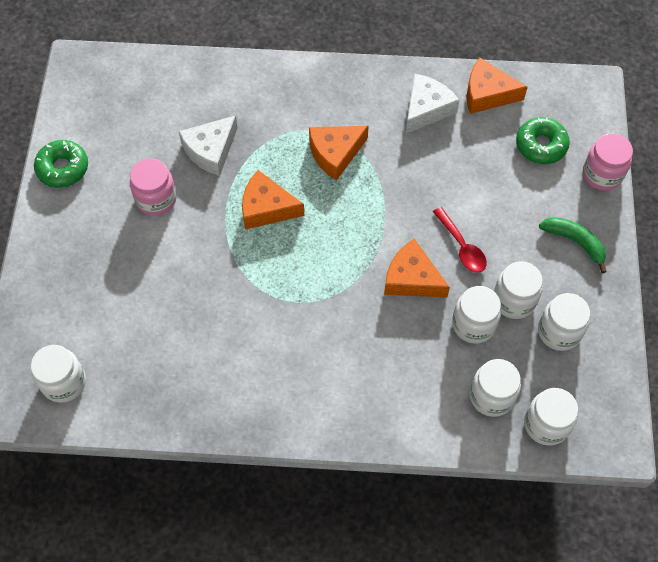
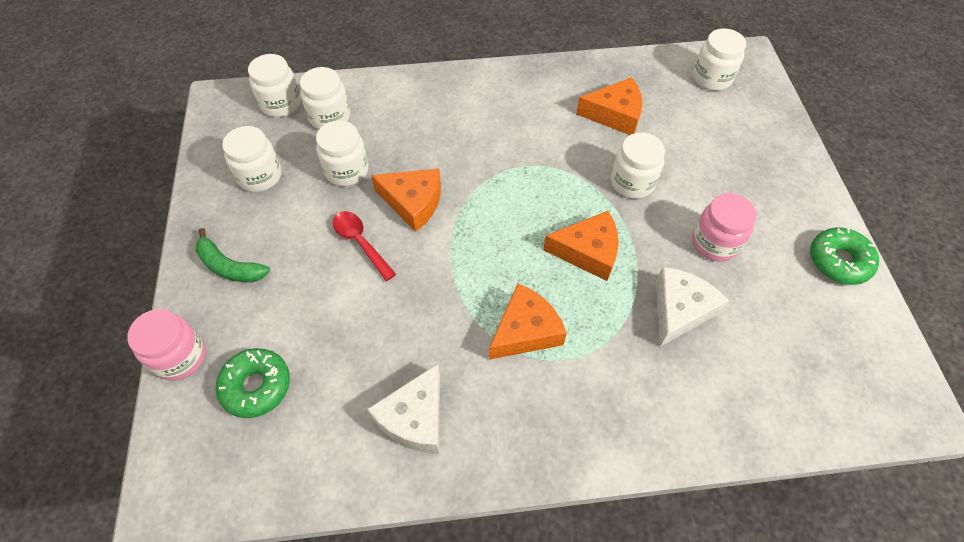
camera: 170 degrees right, 5 degrees down
(487, 94) = (327, 459): orange cheese -> orange cheese (614, 114)
(514, 300) = (304, 197): white jar -> white jar (632, 182)

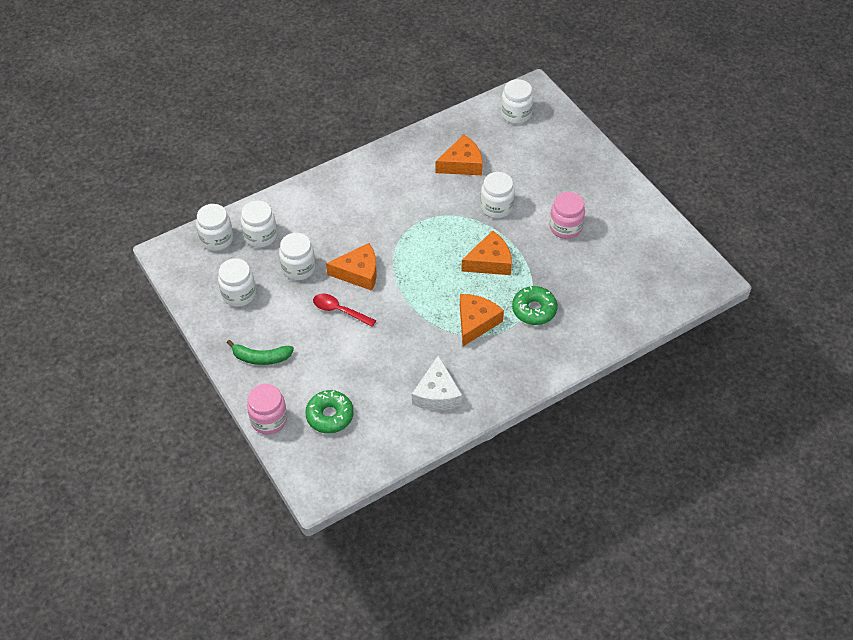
camera: 25 degrees left, 5 degrees down
(680, 310) = (562, 275): white cheese -> none
(838, 261) = (643, 211): green donut -> green donut (534, 310)

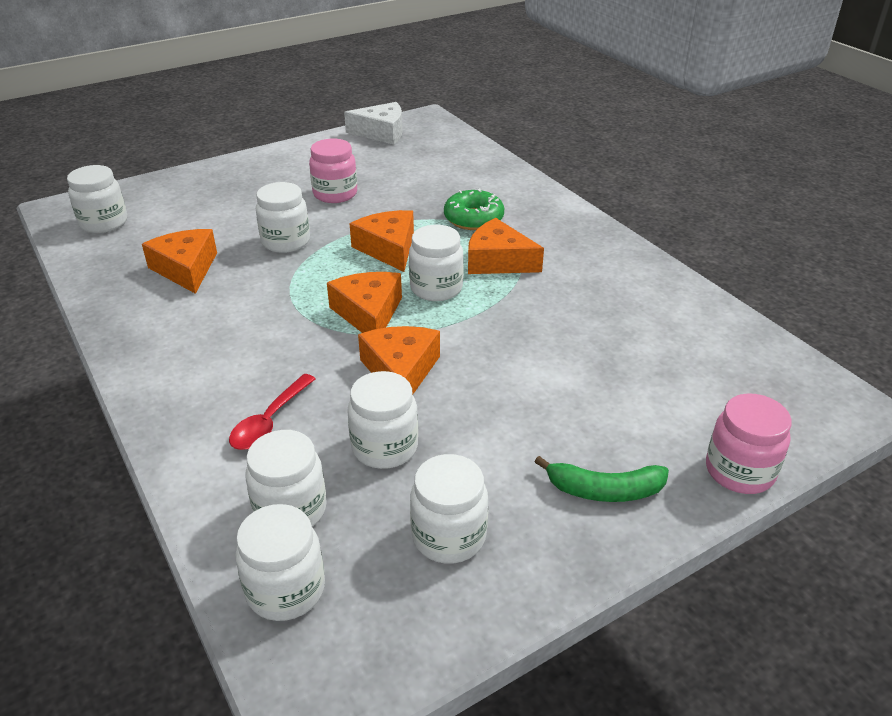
camera: 90 degrees left, 15 degrees down
(261, 357) = (604, 490): green banana -> green banana turned 90 degrees clockwise
(330, 416) = (703, 396): green donut -> none
(339, 311) = (484, 391): red spoon -> red spoon (269, 421)
(414, 255) = (368, 313): none -> orange cheese
(437, 394) = (628, 293): white cheese -> white cheese (381, 133)
(442, 288) = (436, 288): none -> white jar

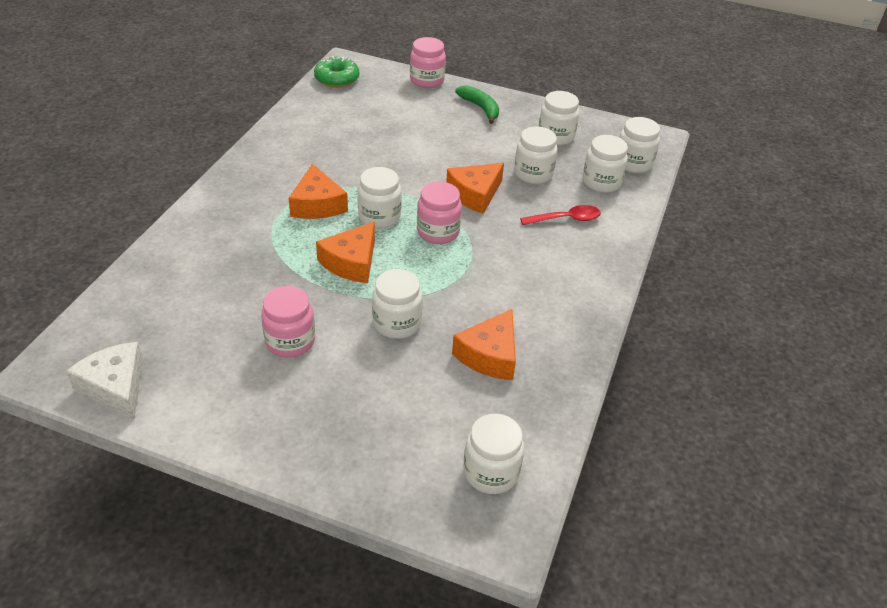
camera: 130 degrees left, 5 degrees up
(368, 313) = (438, 232): orange cheese -> pink jar
(473, 219) = (264, 240): green donut -> green donut (337, 79)

